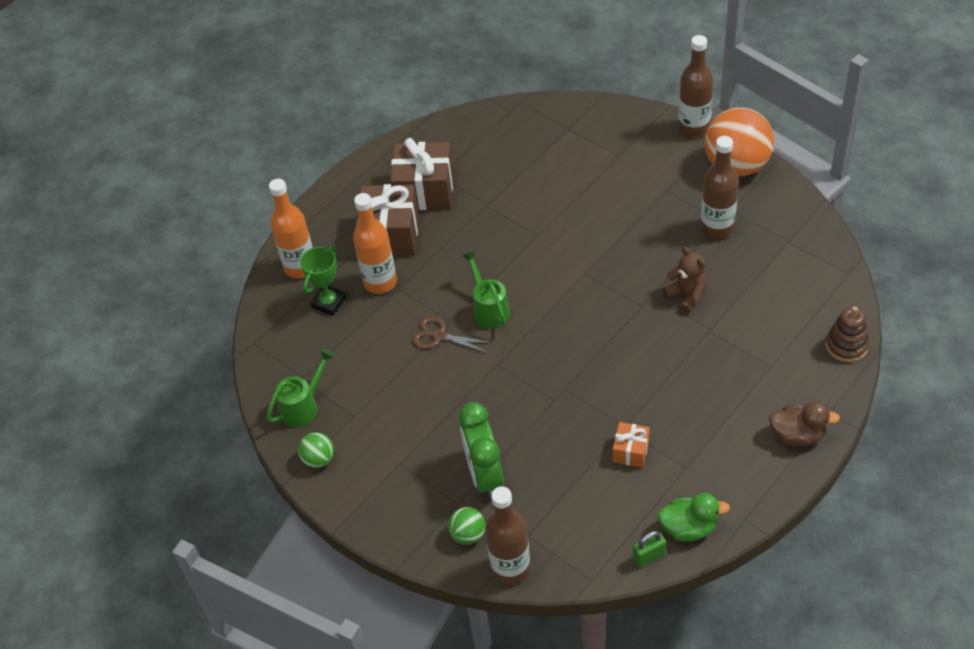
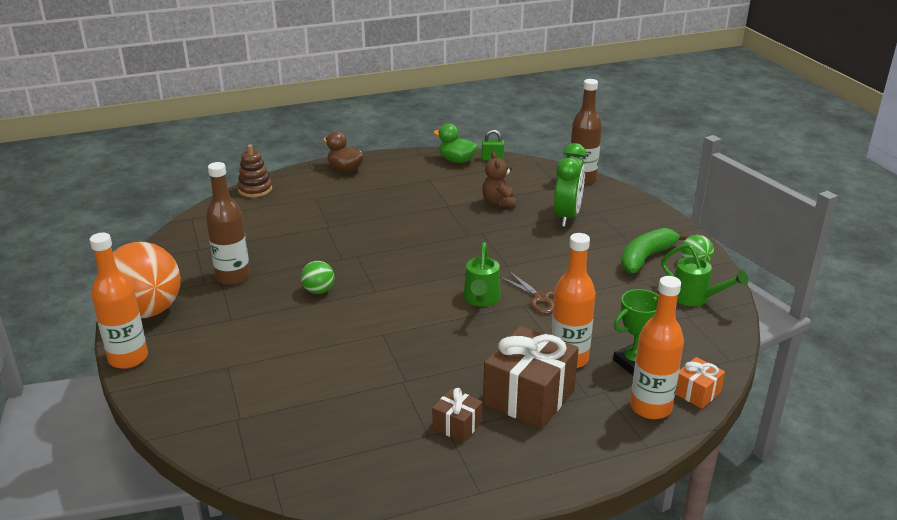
camera: 155 degrees left, 20 degrees down
(303, 406) = (695, 298): green watering can -> green watering can turned 120 degrees counterclockwise
(370, 444) = (646, 257): none -> green banana
(424, 190) = (457, 425): brown gift -> brown gift, size x0.50
(468, 535) = (600, 198): green ball -> green ball (318, 291)
(630, 451) = (455, 195): orange gift -> orange gift (697, 393)
(686, 296) = (316, 248): brown teddy bear -> brown teddy bear (499, 202)
(693, 128) = (128, 358): brown bottle -> orange bottle

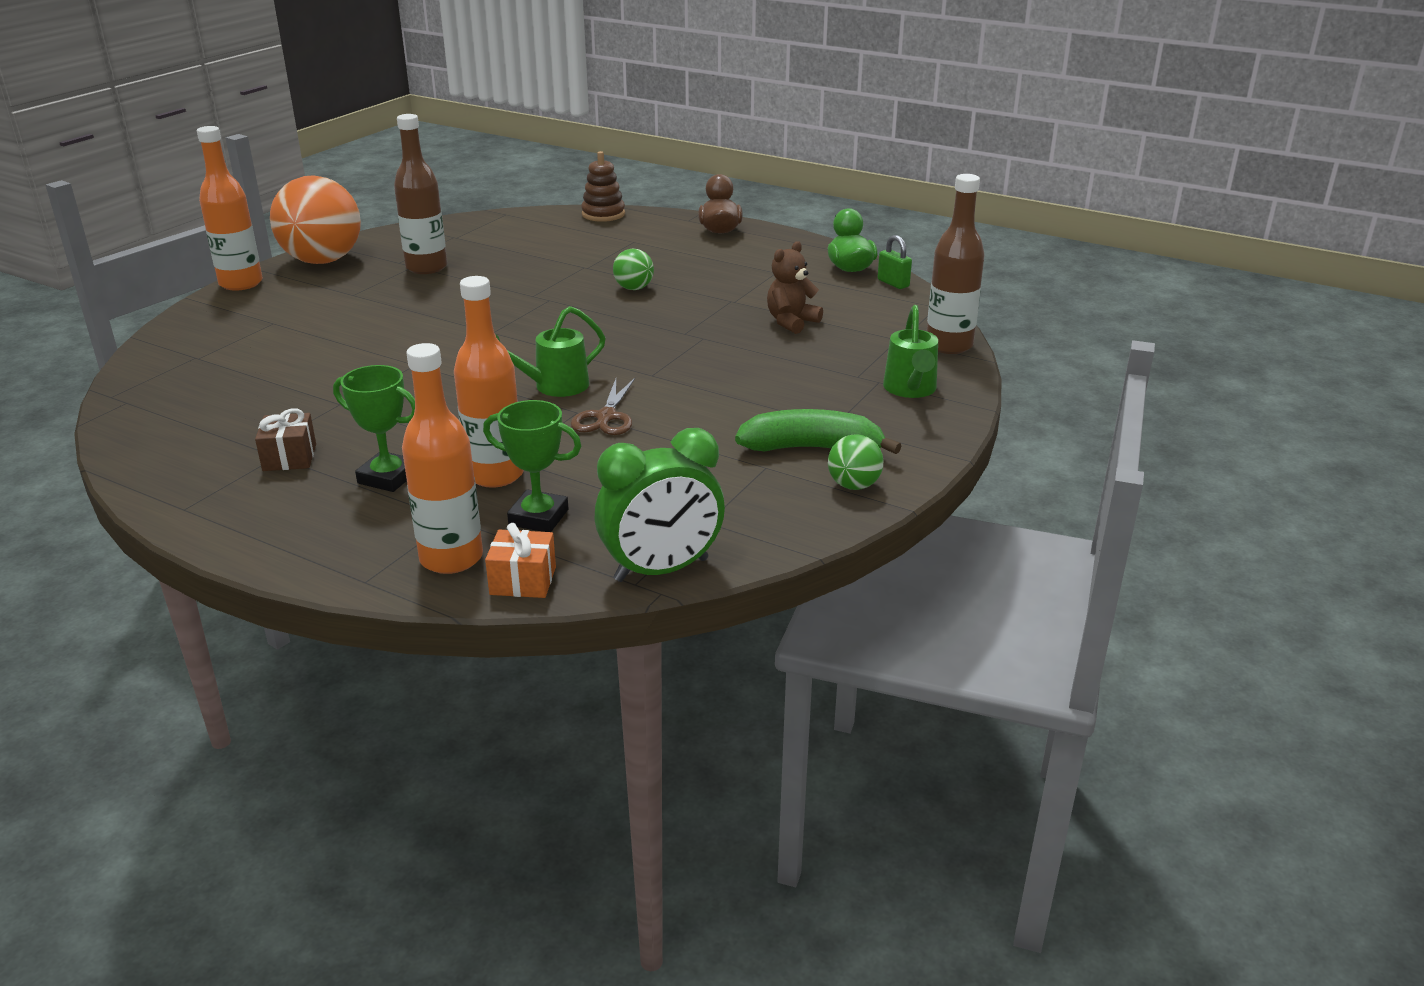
camera: 50 degrees right, 0 degrees up
(318, 291) = (454, 309): green ball -> green ball (634, 288)
(529, 397) = (388, 477): brown gift -> green trophy
(567, 217) = (830, 369): green clock -> green clock (661, 570)
(695, 298) = (760, 512): green watering can -> green watering can (910, 389)

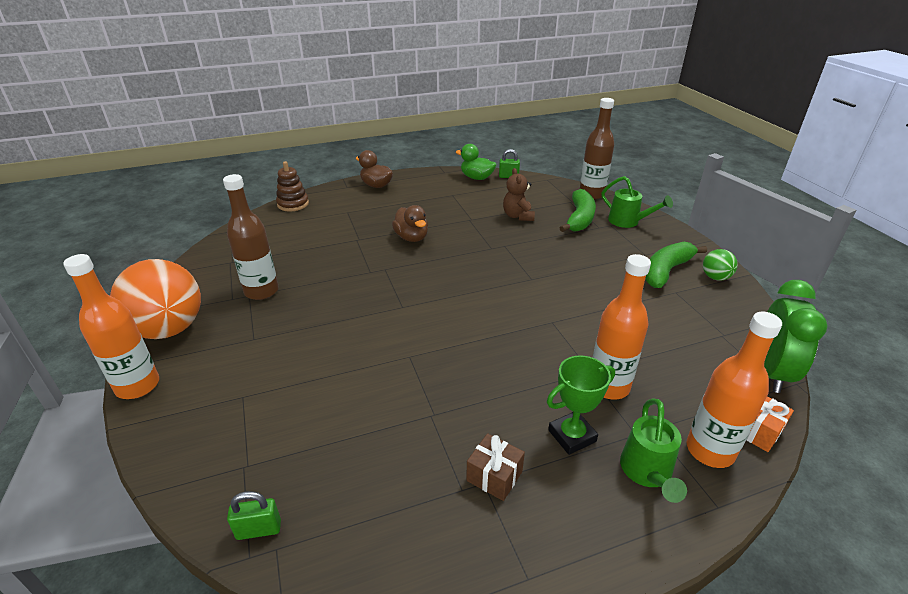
camera: 50 degrees left, 5 degrees up
(138, 389) = (259, 529): none -> green padlock
(538, 517) = (678, 391): green trophy -> none
(554, 386) = (509, 316): green watering can -> green watering can (647, 473)
(606, 417) = (570, 315): brown scissors -> none
(634, 288) = (411, 238): green ball -> brown duck
(857, 358) = (579, 219): none -> green banana

